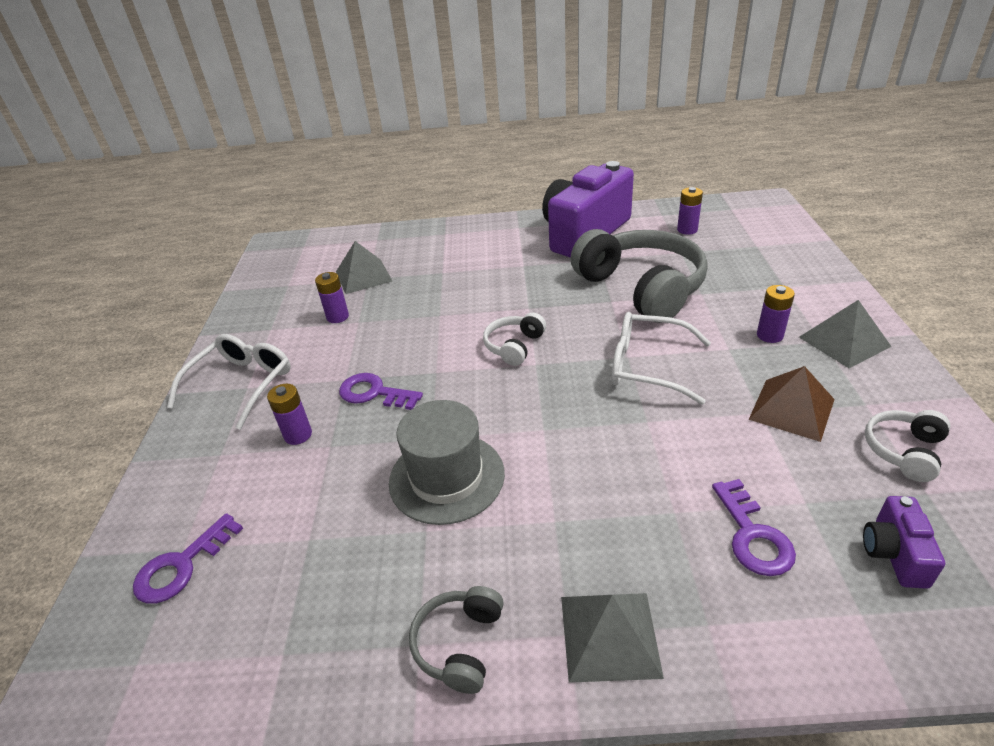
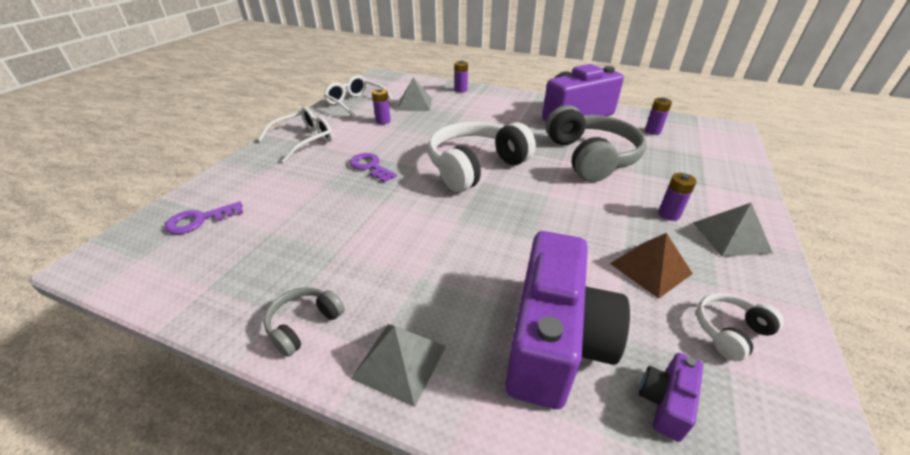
camera: 20 degrees right, 0 degrees up
(298, 435) = (311, 175): purple battery -> purple battery (461, 90)
(446, 477) = (374, 226): grey hat -> none
(514, 346) = (475, 167): white headphones -> white headphones, size x2.17
(647, 366) = (558, 205): white glasses -> white glasses (356, 103)
(753, 535) = (554, 341): purple key -> purple camera

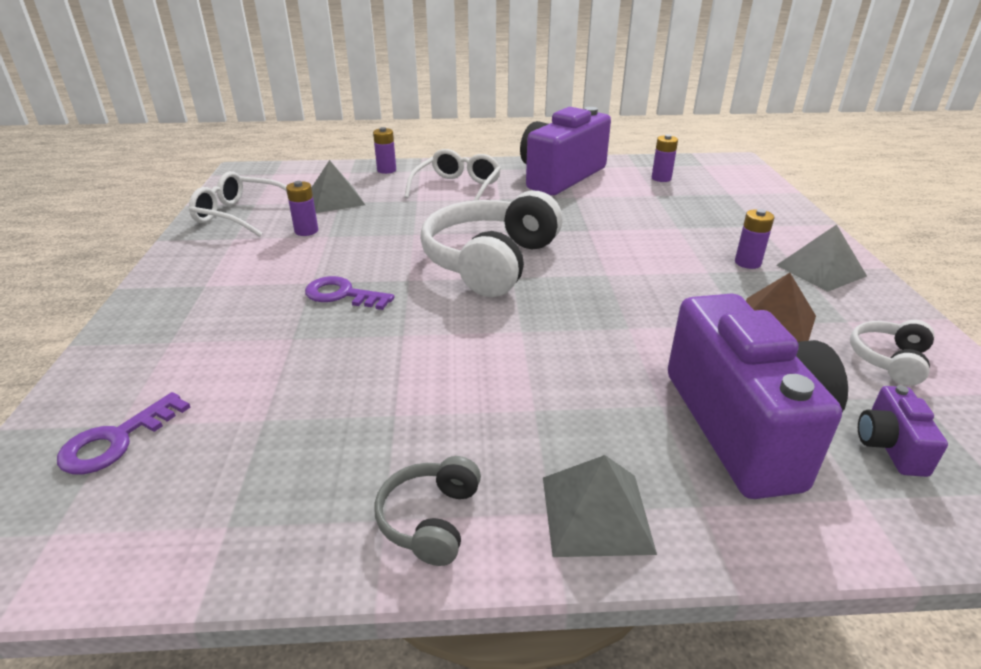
camera: 25 degrees left, 5 degrees down
(304, 140) = (199, 282): white glasses -> white glasses (457, 188)
(590, 157) = (618, 221): grey headphones -> none

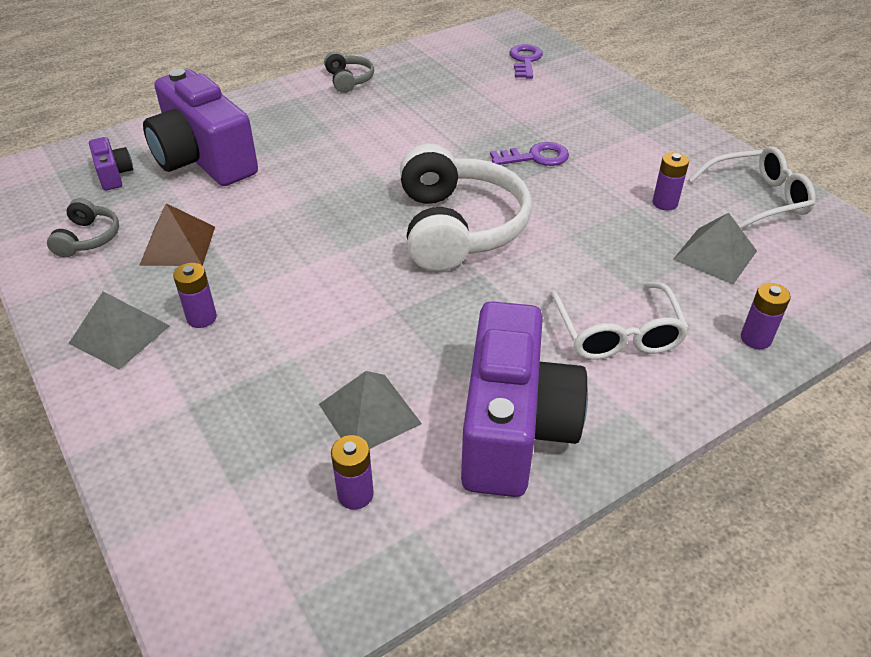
camera: 150 degrees right, 10 degrees up
(596, 513) = (275, 102): grey pyramid -> grey pyramid (369, 414)
(889, 360) = (88, 238): white headphones -> grey headphones

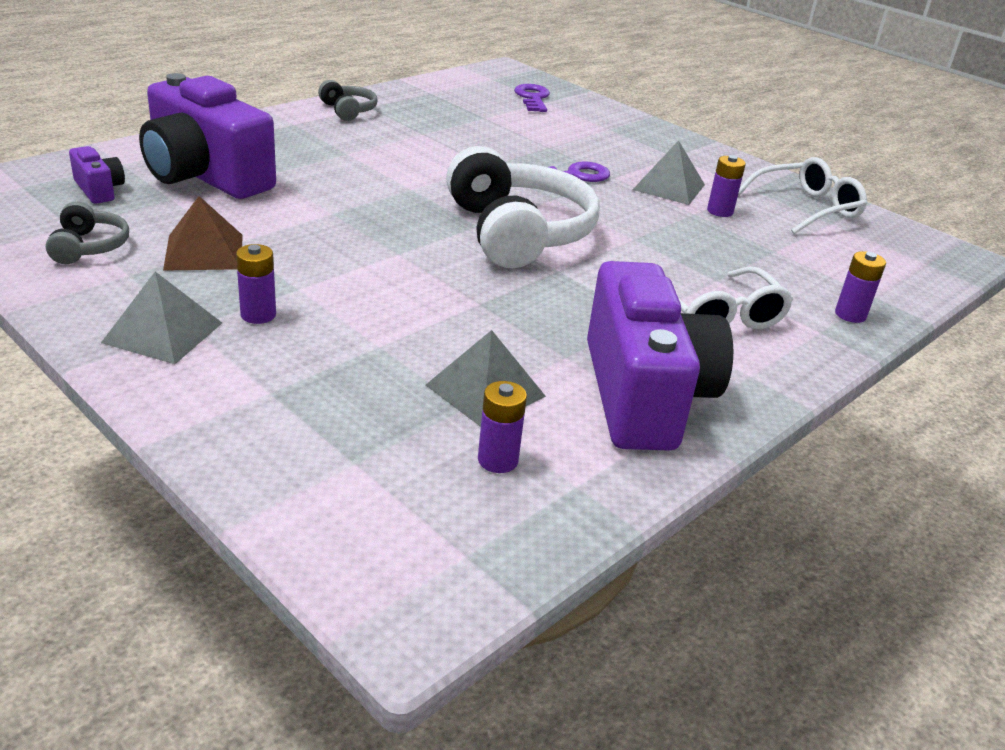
camera: 15 degrees left, 10 degrees down
(715, 255) = (785, 251): grey pyramid -> grey pyramid (669, 187)

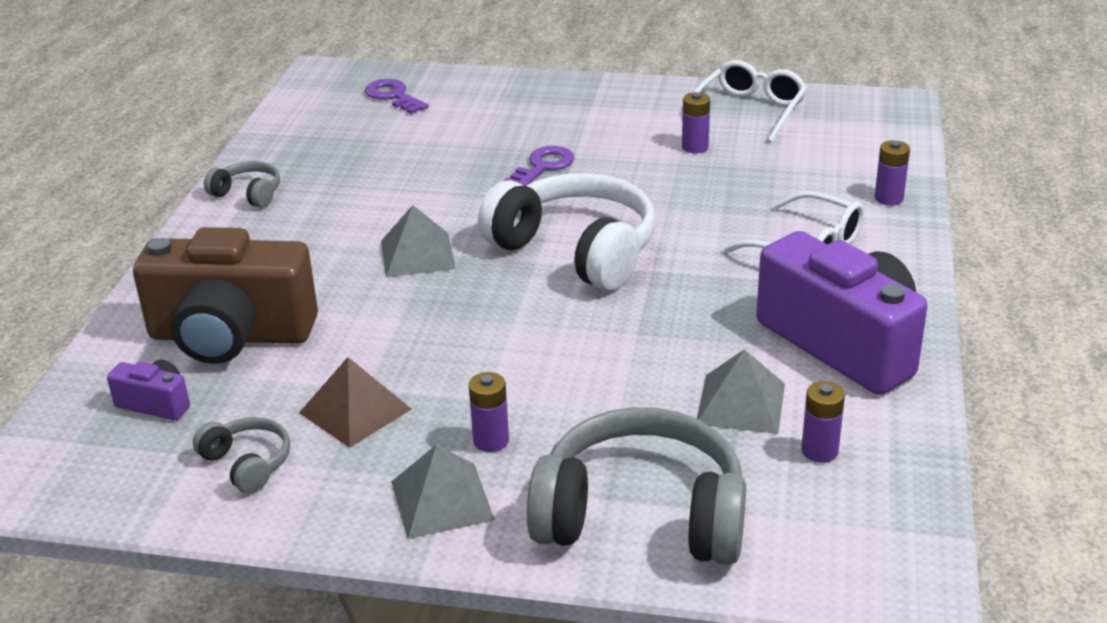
camera: 30 degrees left, 0 degrees up
(205, 176) = (231, 335): purple camera -> brown camera
(279, 422) = (641, 516): none -> grey headphones
(669, 187) = (628, 141): grey pyramid -> grey pyramid (417, 254)

